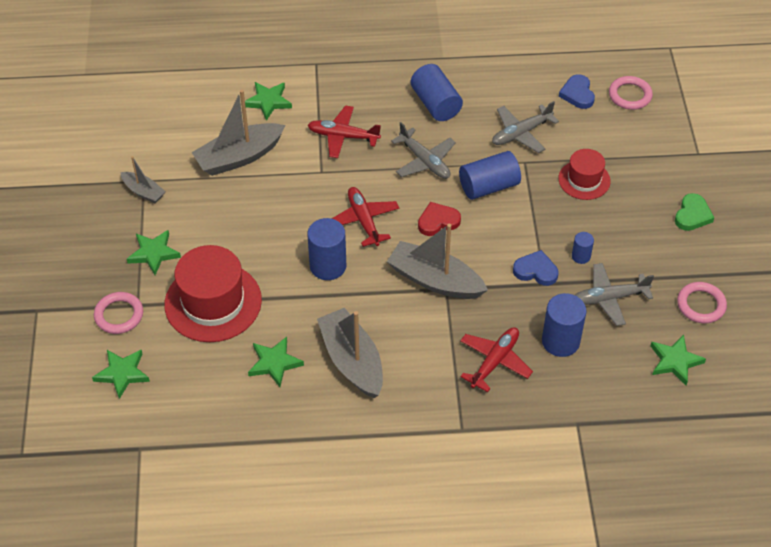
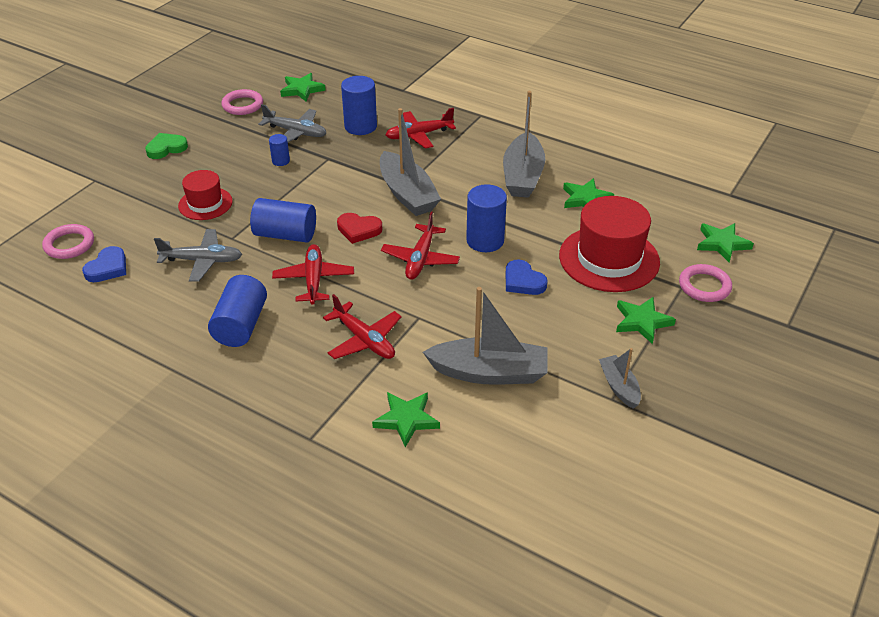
camera: 145 degrees left, 10 degrees down
(425, 161) = (314, 280): grey plane -> red plane
(536, 271) = (325, 167): blue heart -> blue heart (523, 281)

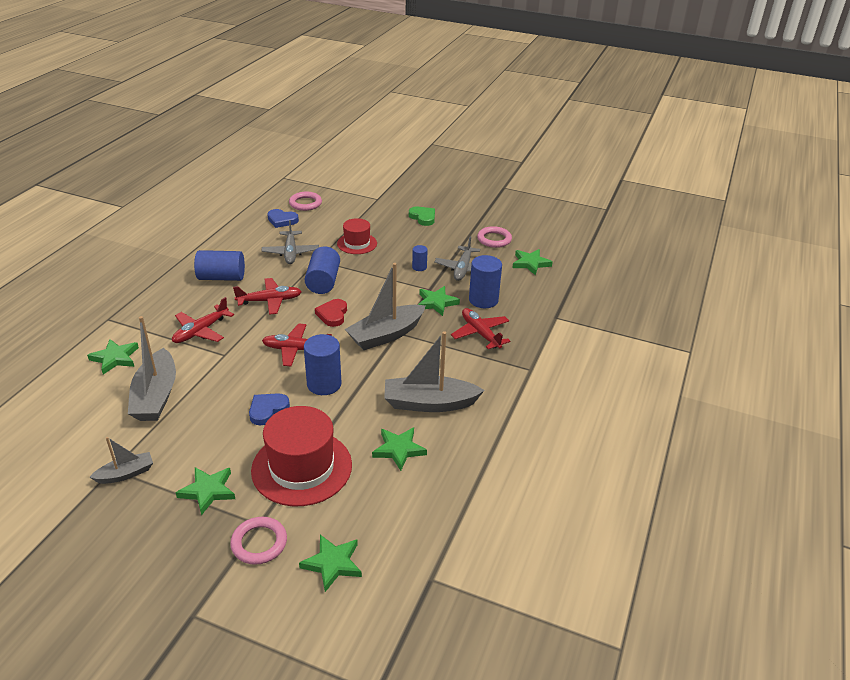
camera: 80 degrees right, 5 degrees down
(356, 156) = (436, 302): none -> green star

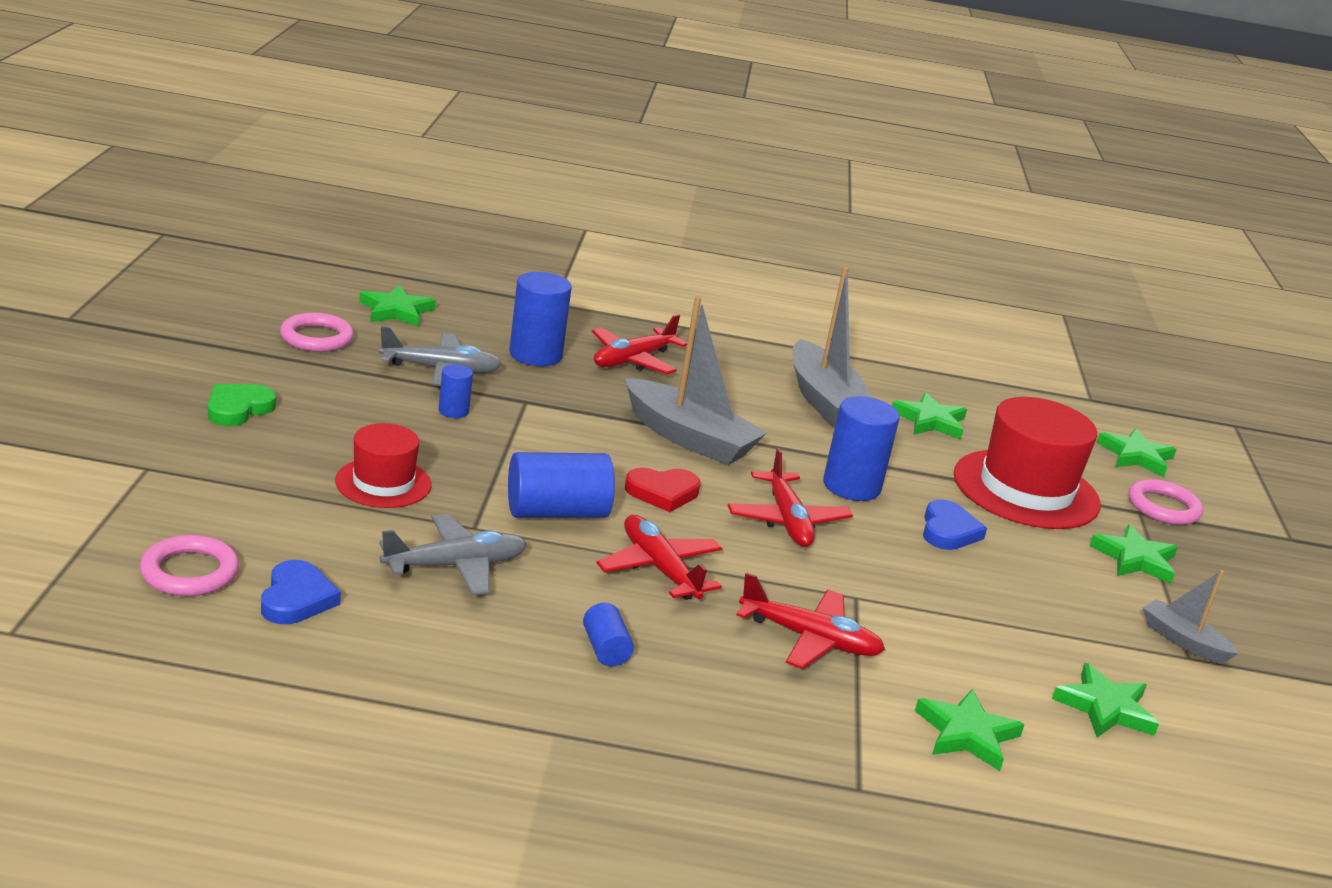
camera: 110 degrees left, 10 degrees down
(156, 396) = (1015, 652): grey boat -> none
(221, 277) = (605, 649): blue cylinder -> blue cylinder, size x0.52
(267, 410) = (948, 531): blue heart -> blue heart turned 105 degrees counterclockwise
(436, 302) = (566, 394): green star -> green star (1105, 708)

